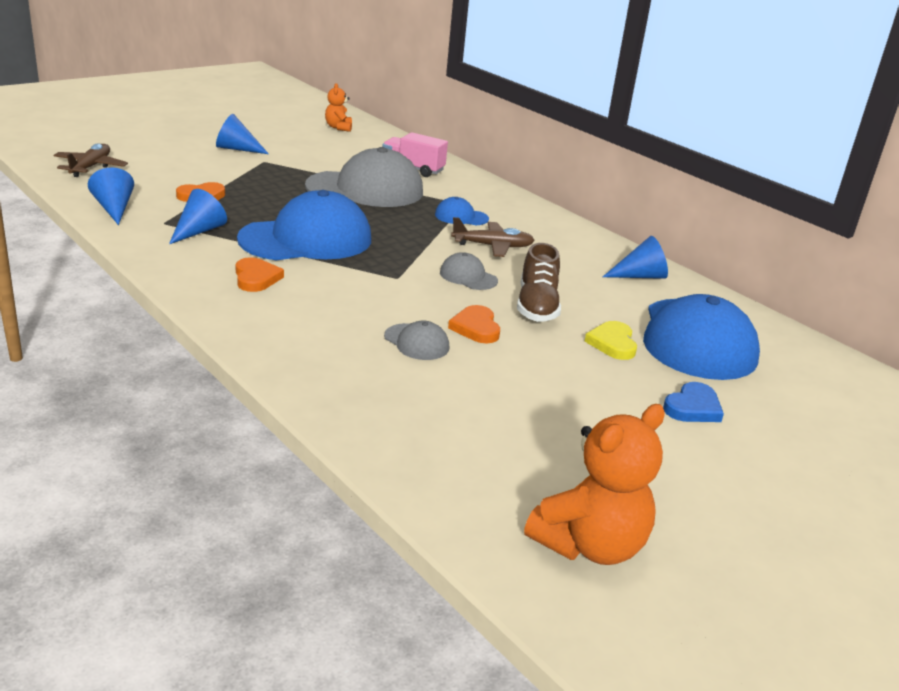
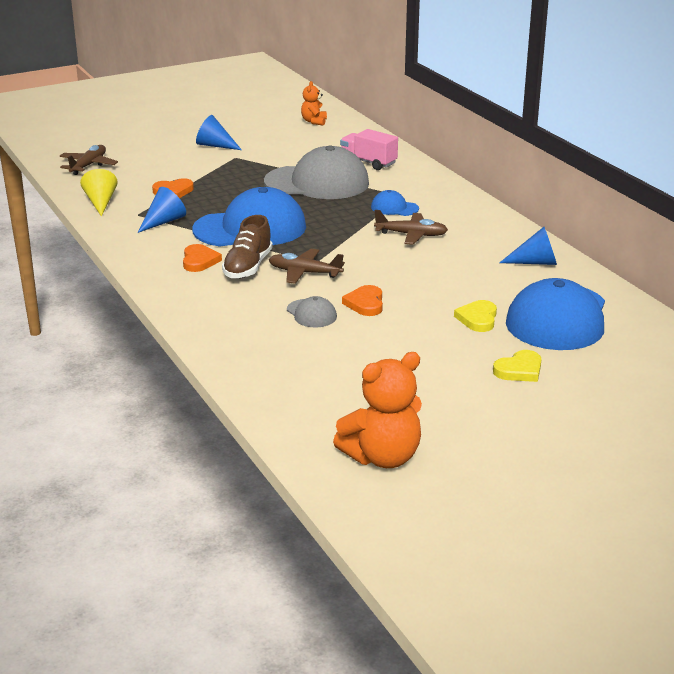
camera: 15 degrees right, 0 degrees up
(114, 209) = (100, 202): blue cone -> yellow cone
(389, 291) = (304, 273): none -> brown plane
(468, 276) = (377, 261): grey cap -> none
(537, 306) = (426, 287): brown shoe -> brown shoe (248, 267)
(693, 407) = (519, 370): blue heart -> yellow heart

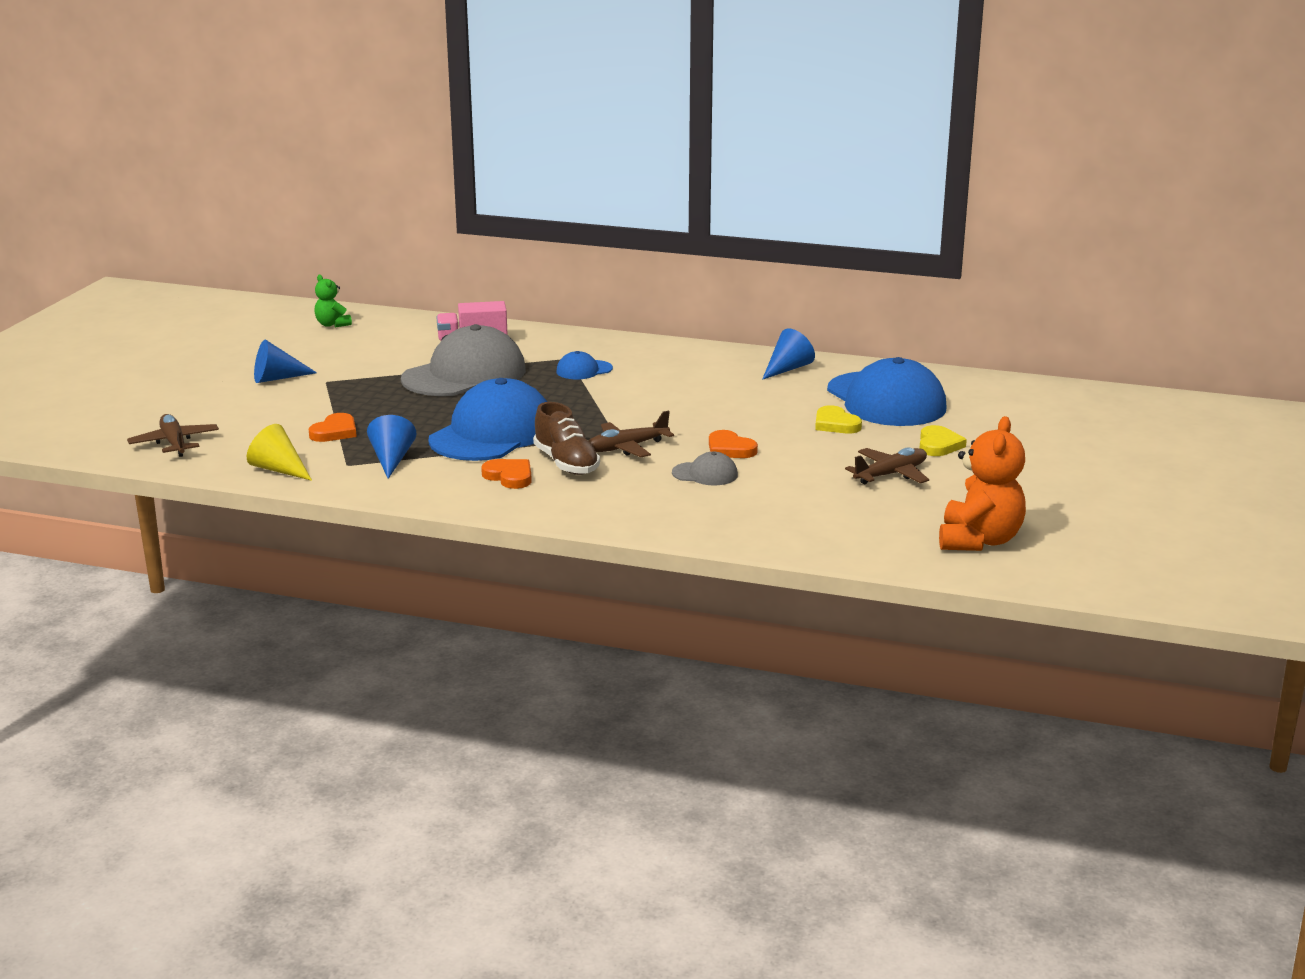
camera: 45 degrees left, 5 degrees down
(314, 121) = (332, 324): orange teddy bear -> green teddy bear
(411, 235) = (647, 385): brown plane -> brown plane (891, 474)

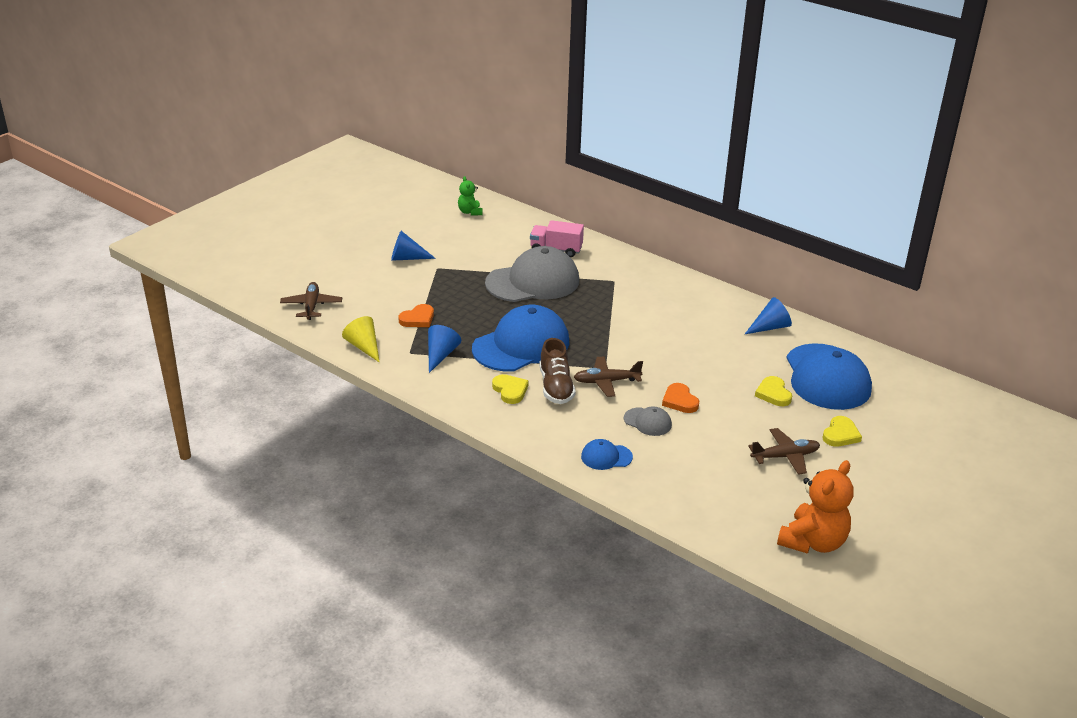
camera: 20 degrees right, 10 degrees up
(509, 476) = (510, 390): orange heart -> yellow heart
(584, 370) = (619, 295): blue cap -> blue cap (606, 457)

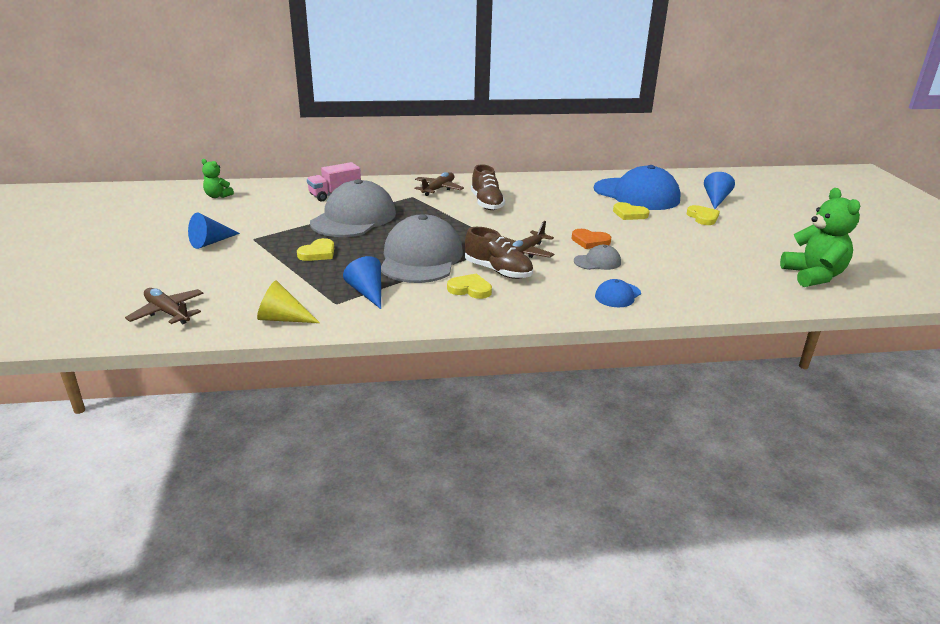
camera: 45 degrees left, 5 degrees down
(418, 319) = (299, 277): orange heart -> none
(459, 303) = (318, 253): none -> yellow heart
(521, 345) = (421, 258): blue cap -> grey cap
(664, 318) = (486, 203): none -> brown shoe
(770, 327) = (556, 184): blue cone -> blue cone (715, 200)
(785, 456) = (704, 241): brown plane -> brown plane (438, 189)
(813, 542) = (813, 276): orange teddy bear -> green teddy bear

